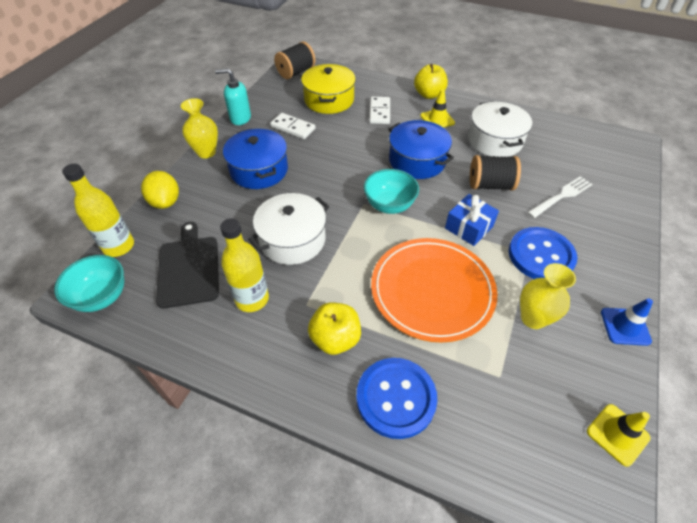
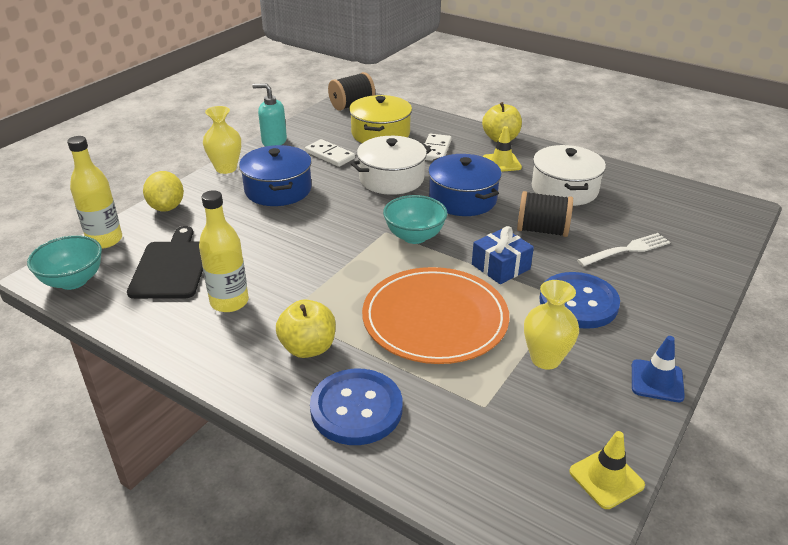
camera: 10 degrees right, 15 degrees down
(292, 240) = (292, 255): white pot -> white pot (391, 179)

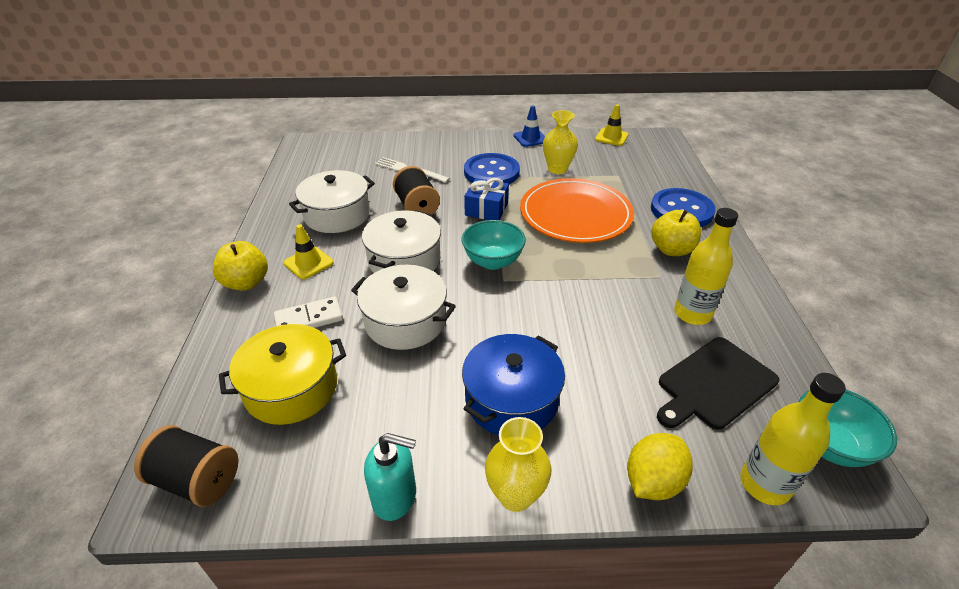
camera: 125 degrees left, 5 degrees up
(274, 141) = (395, 497): turquoise soap dispenser -> turquoise soap dispenser turned 60 degrees counterclockwise
(330, 155) = (390, 403): white domino -> none
(462, 199) = (404, 260): blue pot -> white pot

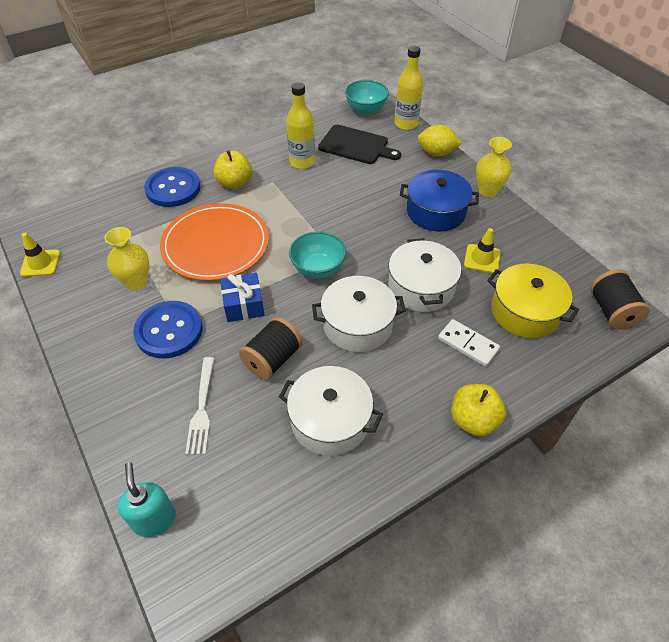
camera: 120 degrees left, 10 degrees up
(308, 263) = (413, 391): yellow traffic cone -> yellow traffic cone (482, 259)
(395, 497) = (532, 229): turquoise soap dispenser -> turquoise soap dispenser (154, 519)
(530, 138) = (68, 329): blue traffic cone -> none

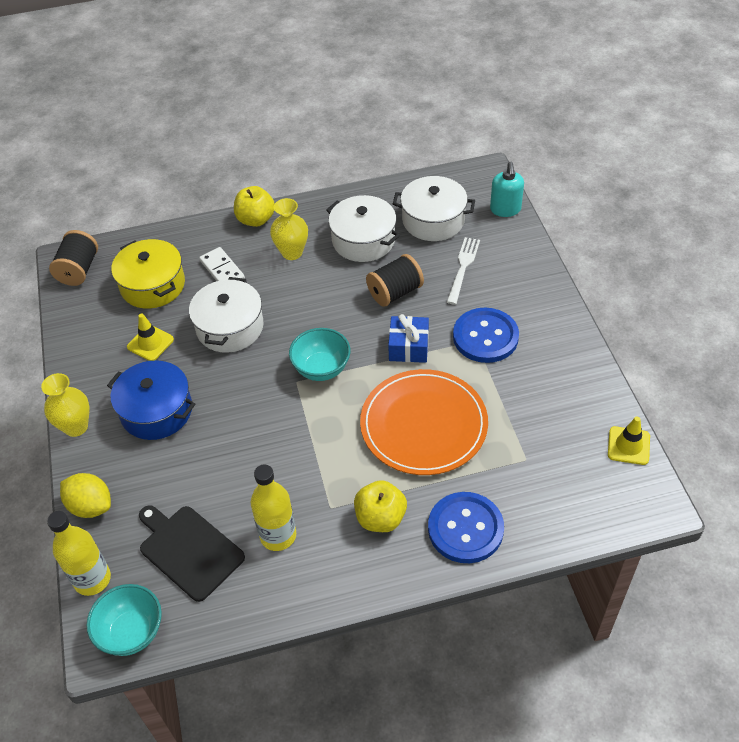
camera: 160 degrees left, 0 degrees up
(136, 282) = (517, 396): yellow vase -> yellow vase (292, 252)
(357, 325) = (308, 305): white pot -> white pot (433, 220)

